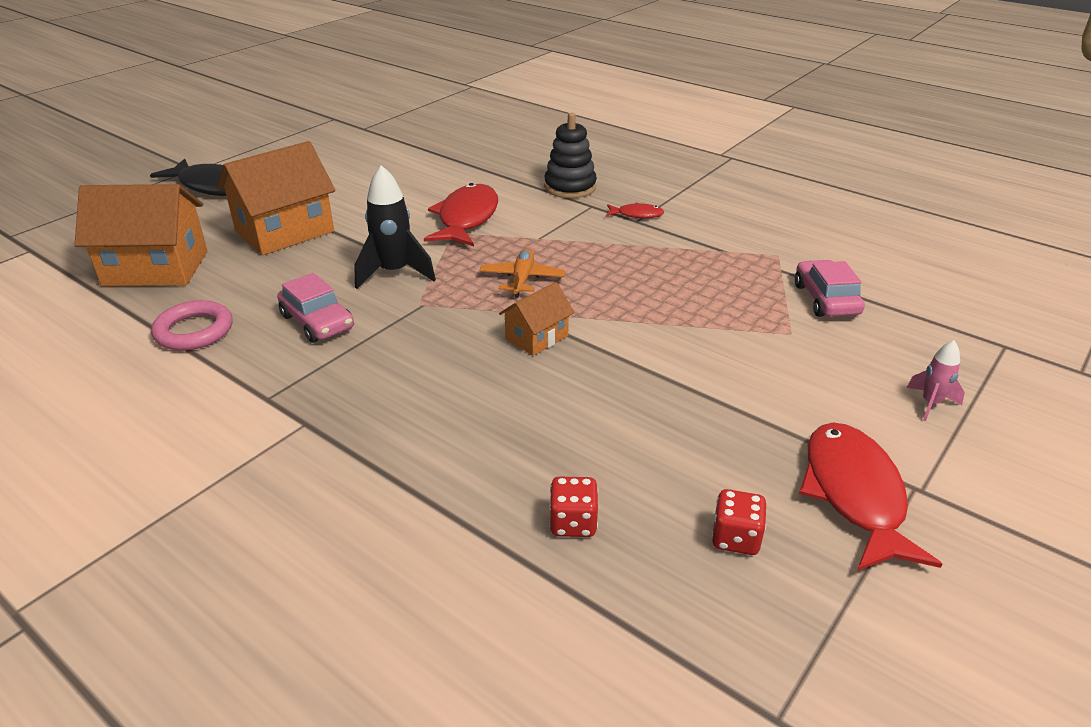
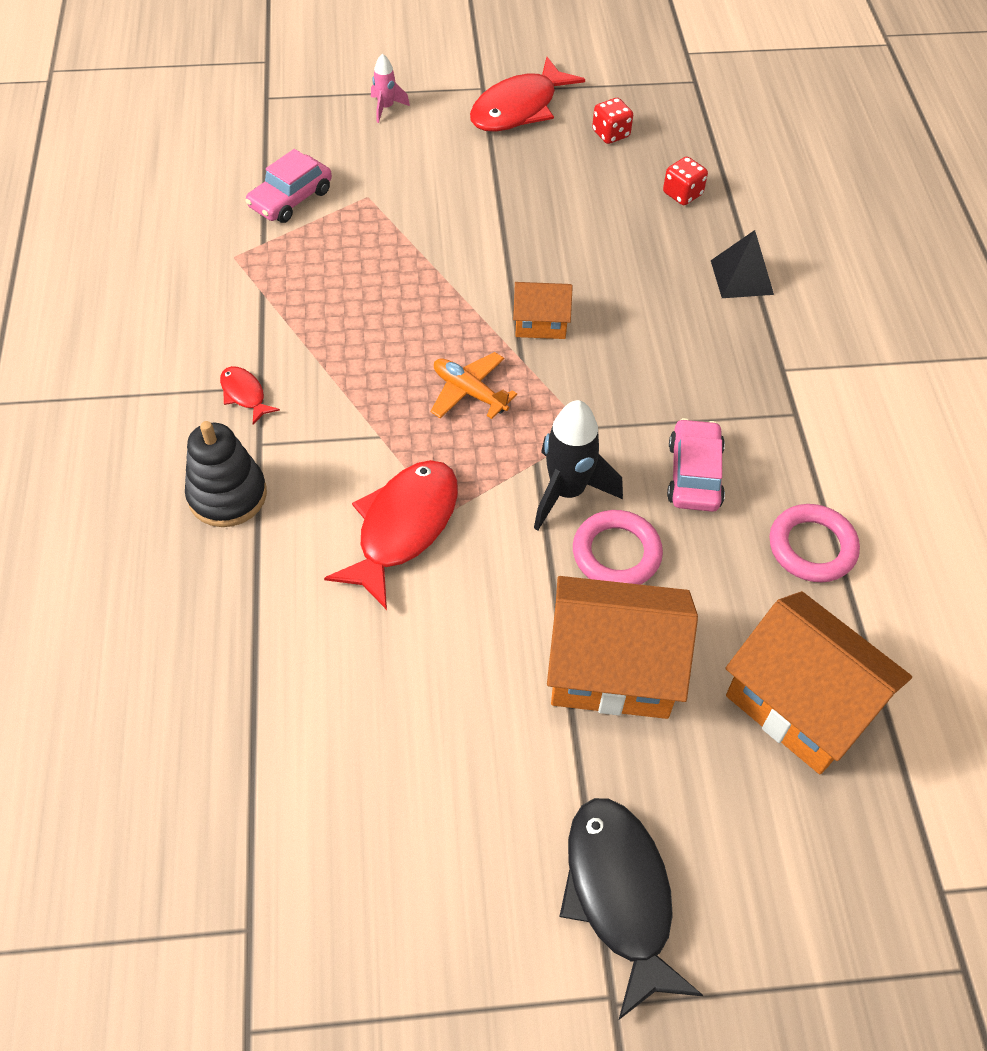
camera: 135 degrees left, 20 degrees up
(331, 266) = (616, 553): none -> pink ring
(418, 477) = (742, 277): none -> black pyramid
(466, 218) = (403, 528): red fish -> red fish turned 150 degrees clockwise
(522, 279) = (469, 392): orange plane -> orange plane turned 75 degrees clockwise

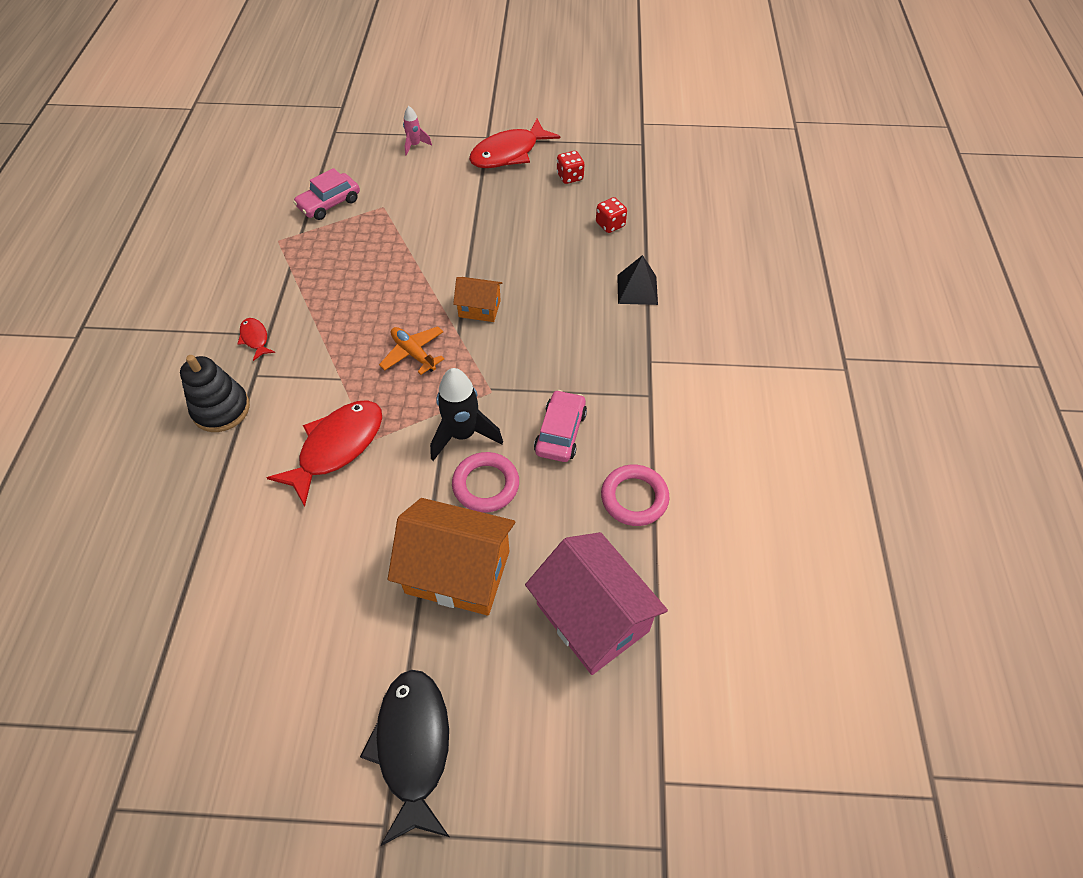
camera: 10 degrees right, 0 degrees up
(800, 703) = (592, 617): orange house -> pink house

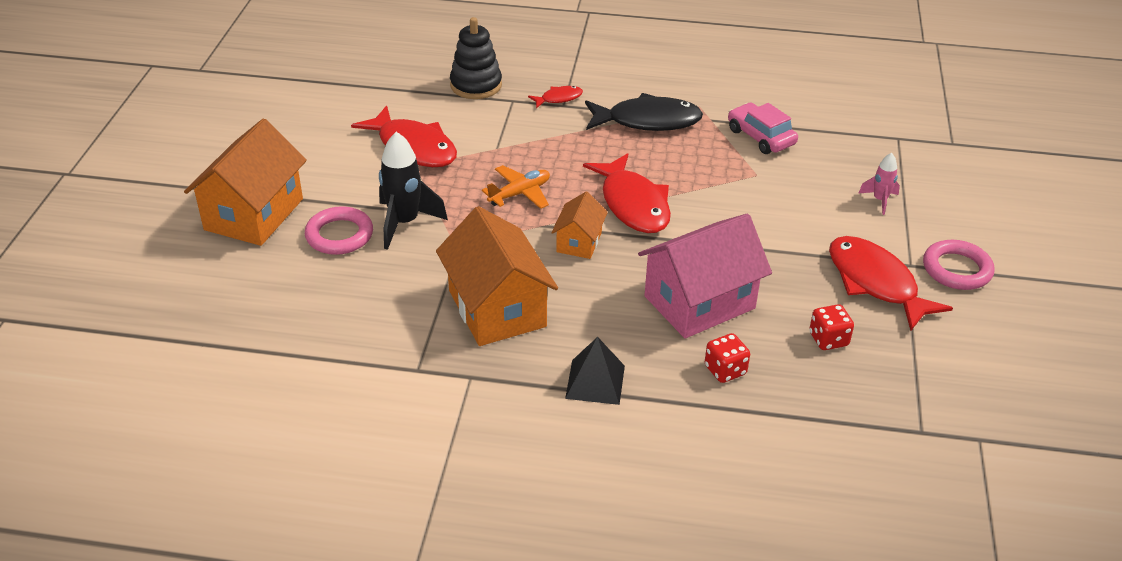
camera: 95 degrees right, 15 degrees down
(413, 747) = (115, 187): black fish -> black fish (647, 121)
(426, 278) = (633, 204): none -> red fish
(560, 432) = (386, 291): pink car -> none
(569, 353) = (497, 308): none -> orange house
(592, 617) = (169, 293): pink house -> pink house (699, 302)
(634, 498) = (284, 338): pink ring -> pink ring (956, 269)

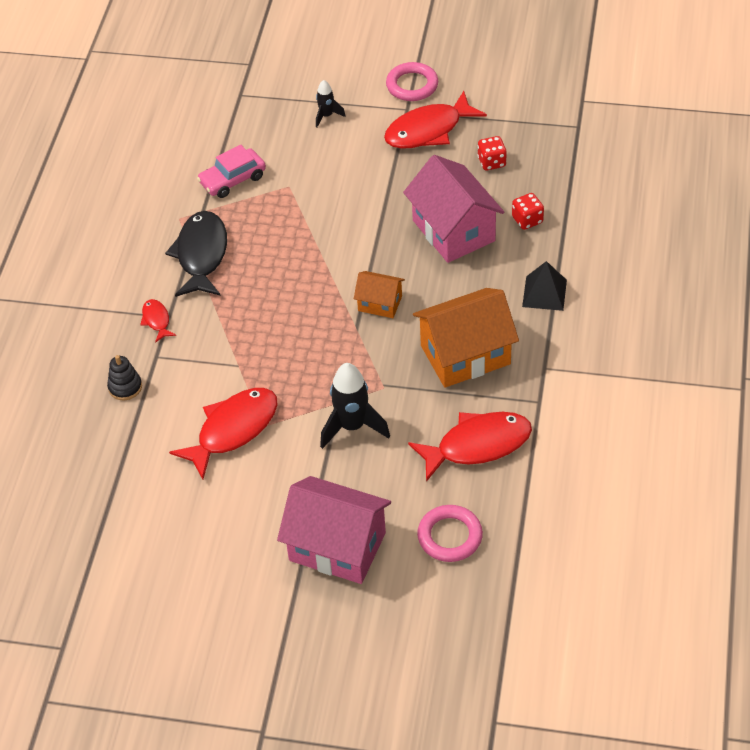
camera: 85 degrees left, 10 degrees up
(254, 214) = (337, 547): orange house -> pink house
(339, 235) = (370, 474): pink ring -> pink ring (450, 536)
(476, 85) = (125, 387): black stacking toy -> black stacking toy, size x0.63
(520, 193) = (310, 345): orange plane -> none
(633, 204) = (328, 267): red fish -> red fish (477, 445)
(879, 200) = (327, 116): pink rocket -> black rocket

